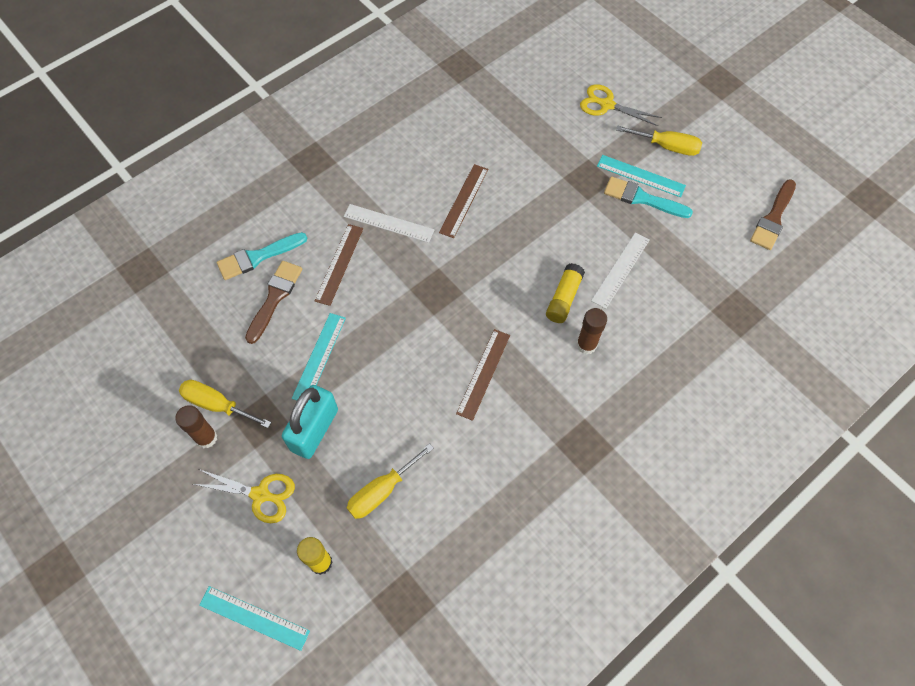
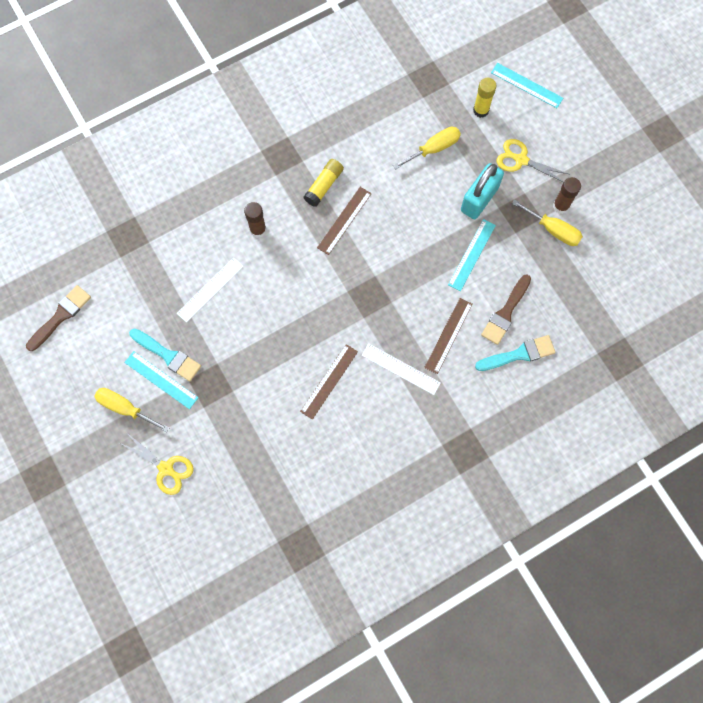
camera: 170 degrees left, 10 degrees up
(563, 298) = (265, 272): yellow glue stick -> yellow glue stick (324, 186)

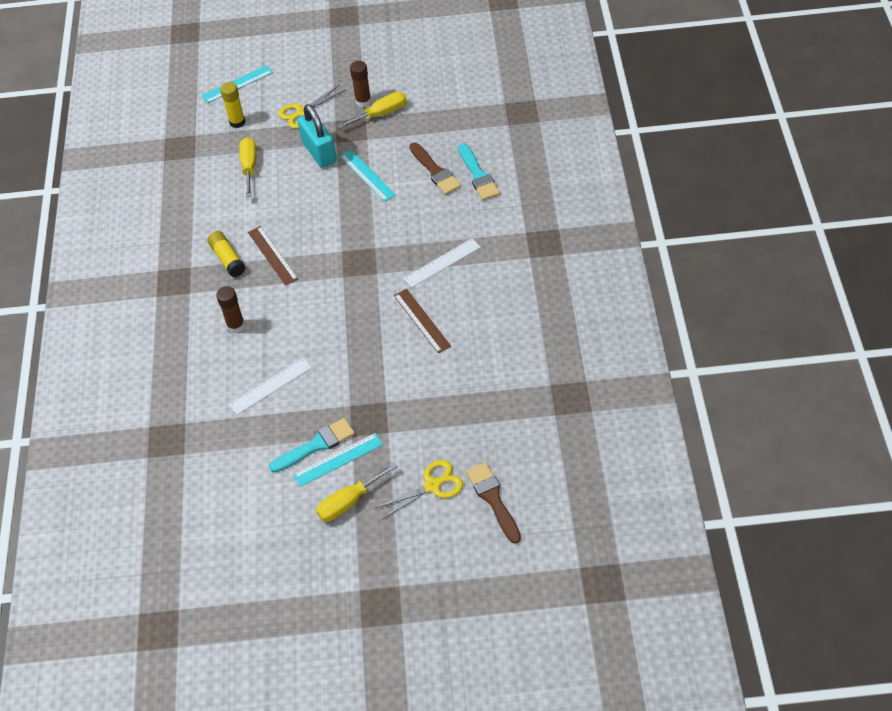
camera: 60 degrees left, 20 degrees down
(61, 316) = (212, 530): brown brush -> brown brush (493, 499)
(210, 289) = (270, 386): white ruler -> white ruler turned 75 degrees clockwise
(448, 335) = (431, 217): brown ruler -> none
(519, 354) = (478, 175): turquoise brush -> turquoise brush turned 150 degrees clockwise

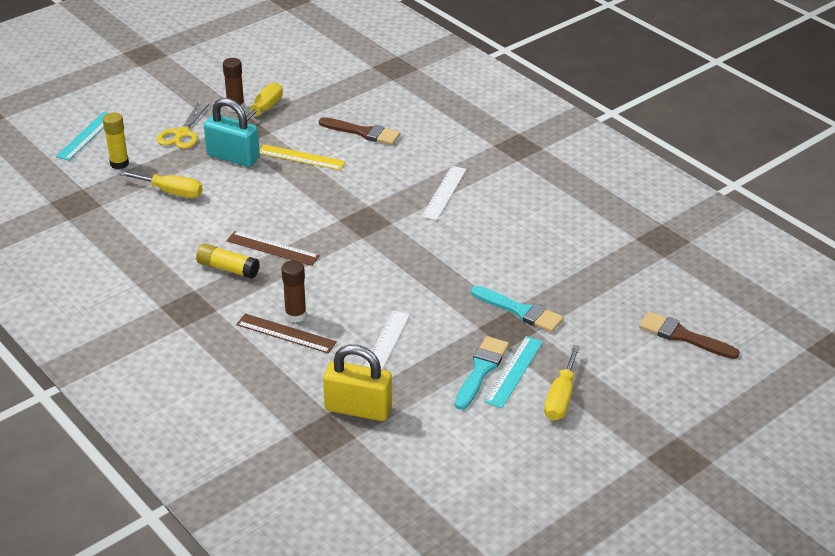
camera: 40 degrees left, 15 degrees down
(206, 431) = (358, 409): none -> yellow padlock
(249, 167) = (171, 192): yellow screwdriver -> yellow screwdriver turned 150 degrees clockwise
(367, 175) = (301, 157): turquoise ruler -> yellow ruler
(422, 320) = (473, 239): brown ruler -> brown ruler (286, 333)
(432, 486) = (621, 351): yellow scissors -> none
(478, 175) = (406, 122): turquoise brush -> turquoise brush (520, 311)

